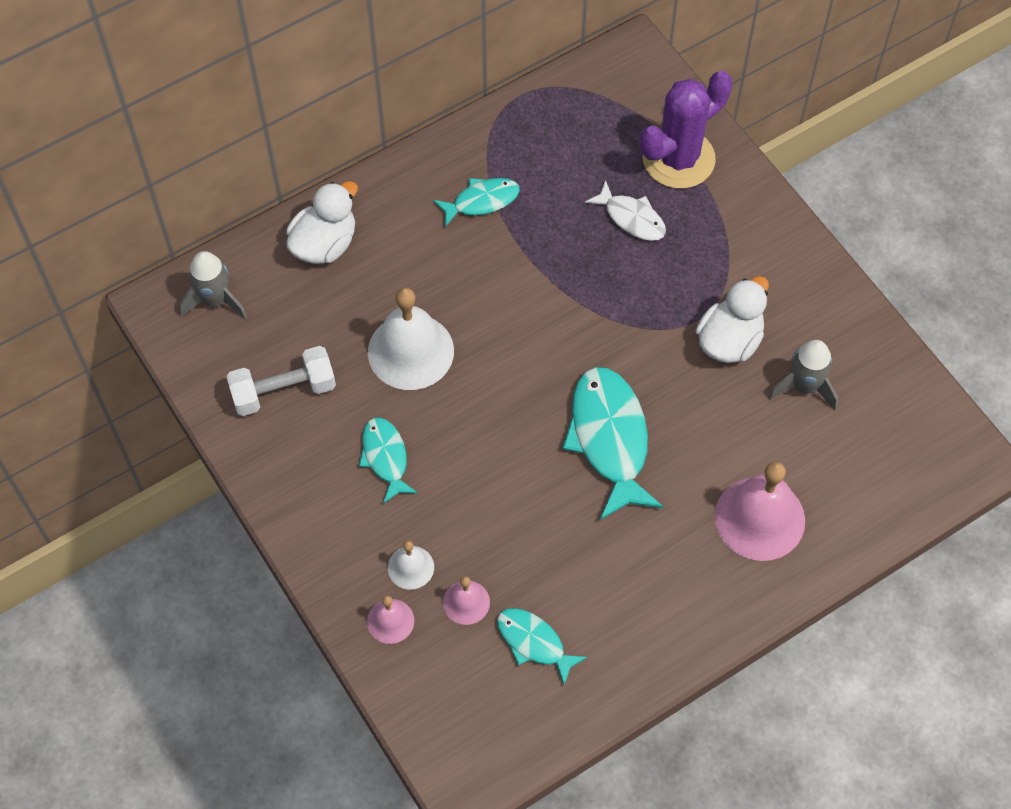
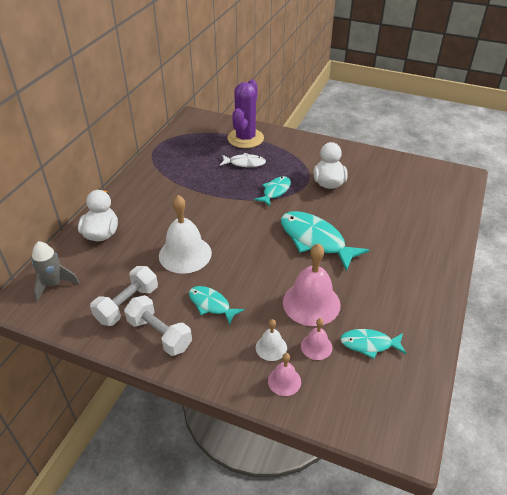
camera: 35 degrees left, 20 degrees down
(293, 461) = (159, 334): none -> white dumbbell
(481, 201) = (170, 185): turquoise fish -> turquoise fish (275, 191)
(759, 518) = (411, 235): pink bell -> pink bell (311, 303)
(804, 386) = (375, 183): grey rocket -> none

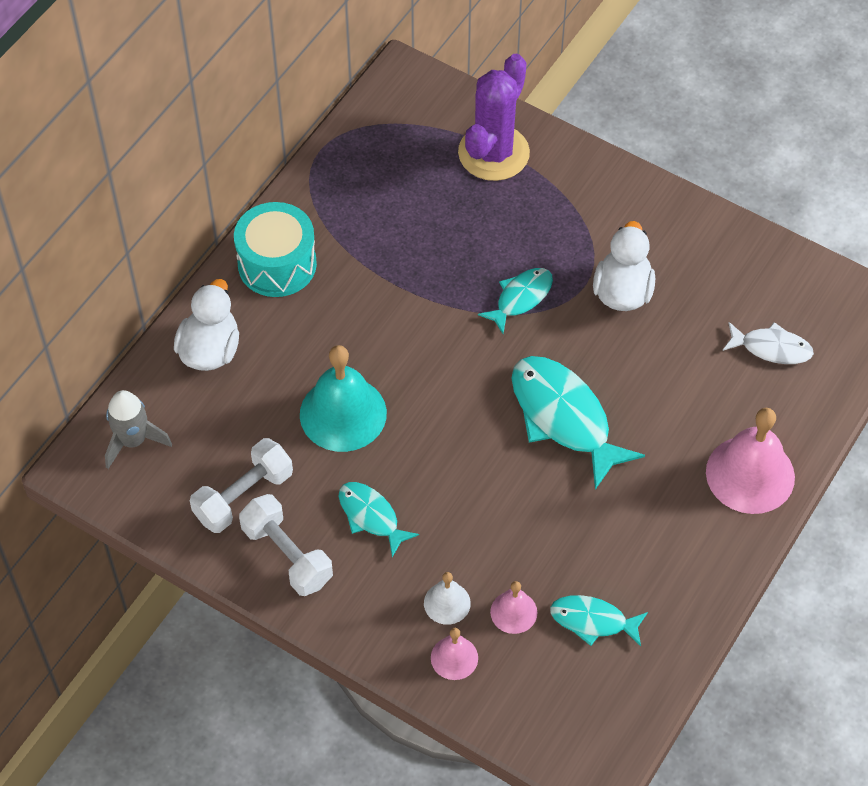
camera: 10 degrees right, 15 degrees up
(138, 192) = (277, 264): none -> turquoise drum
(185, 254) = (343, 413): white bell -> turquoise bell
(245, 163) = (479, 220): white fish -> white fish (771, 348)
(311, 303) = (525, 537): pink bell -> pink bell (750, 474)

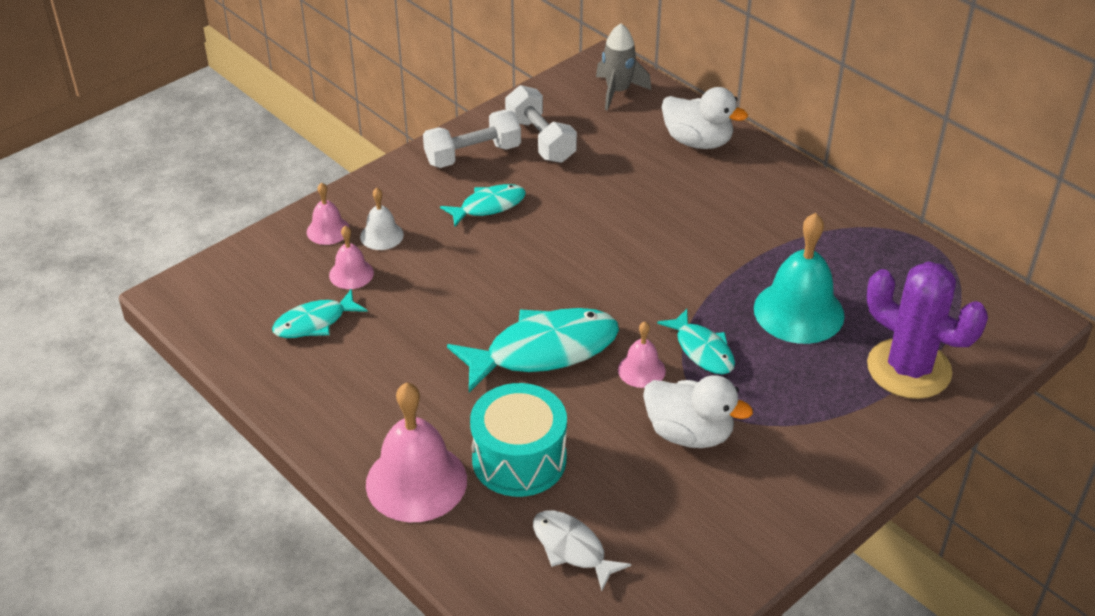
camera: 105 degrees right, 15 degrees down
(277, 264) = (786, 193): turquoise drum -> turquoise drum (519, 459)
(343, 413) = (603, 207): turquoise bell -> turquoise bell (798, 311)
(561, 338) = (641, 370): none -> pink bell
(593, 621) = (314, 322): turquoise fish -> turquoise fish turned 150 degrees counterclockwise
(771, 348) = (572, 548): white fish -> white fish turned 105 degrees clockwise

